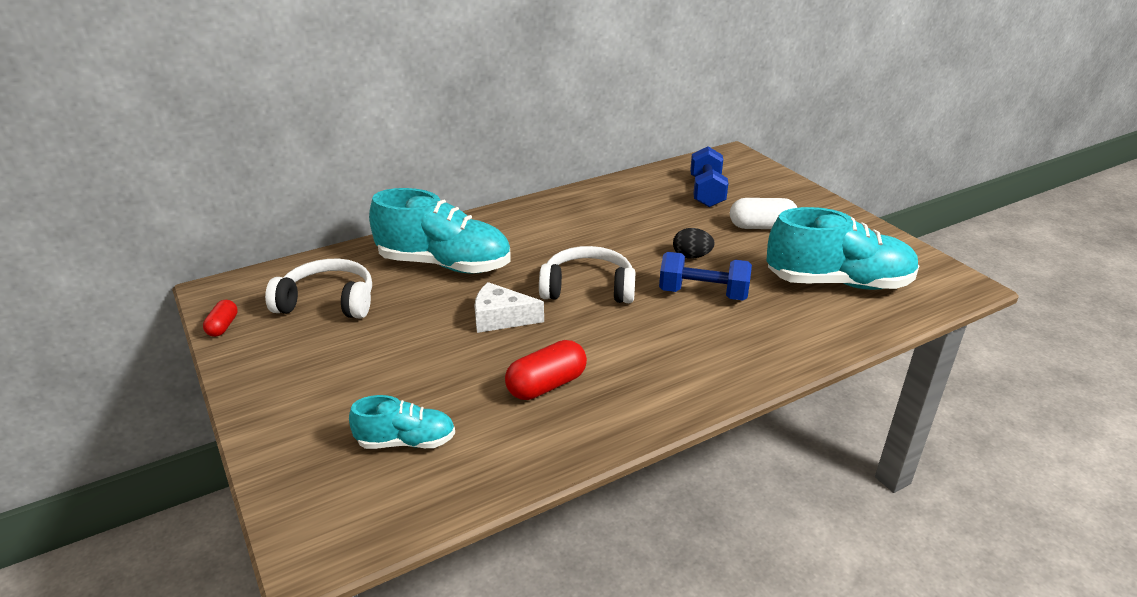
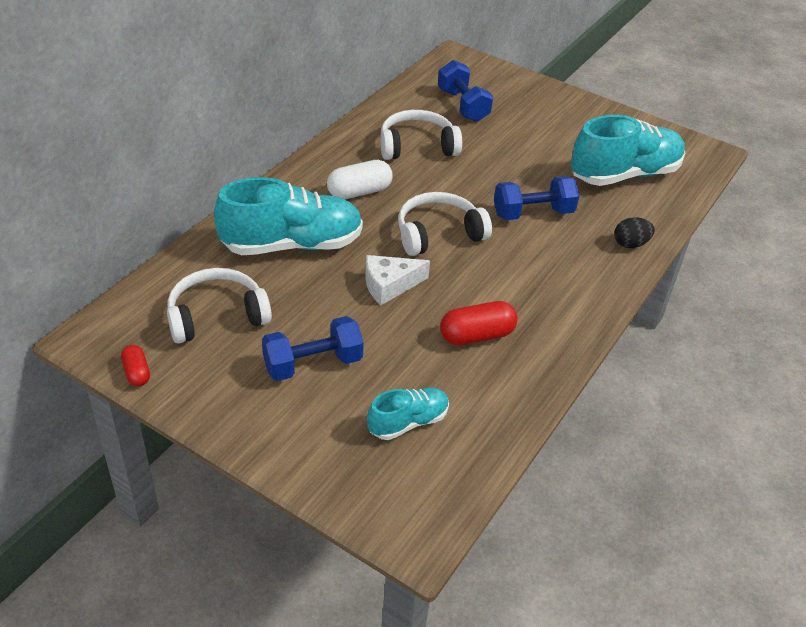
camera: 30 degrees left, 10 degrees up
(369, 363) = (313, 364): none -> blue dumbbell
(546, 385) = (476, 335): red capsule -> red capsule turned 45 degrees clockwise
(631, 215) = (417, 146): none -> white headphones
(691, 256) = (498, 178): black egg -> black egg (630, 244)
(761, 227) = (532, 133): white capsule -> white capsule (359, 192)

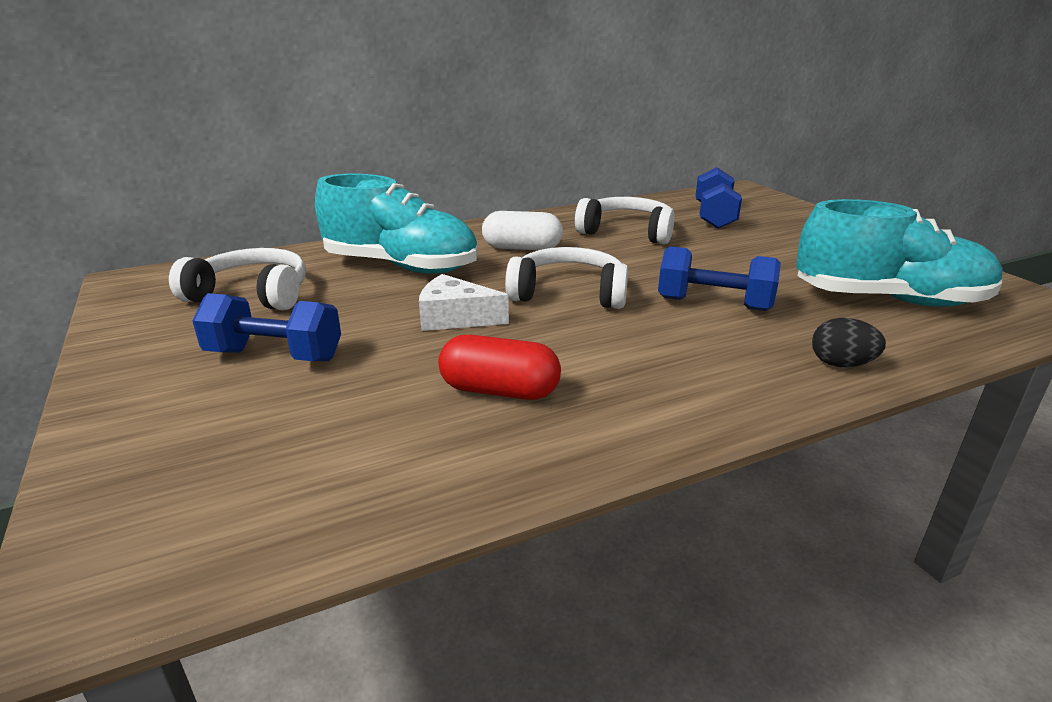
camera: 35 degrees right, 15 degrees down
(137, 373) = (117, 312): red capsule -> none
(408, 422) = (287, 448): turquoise shoe -> none

